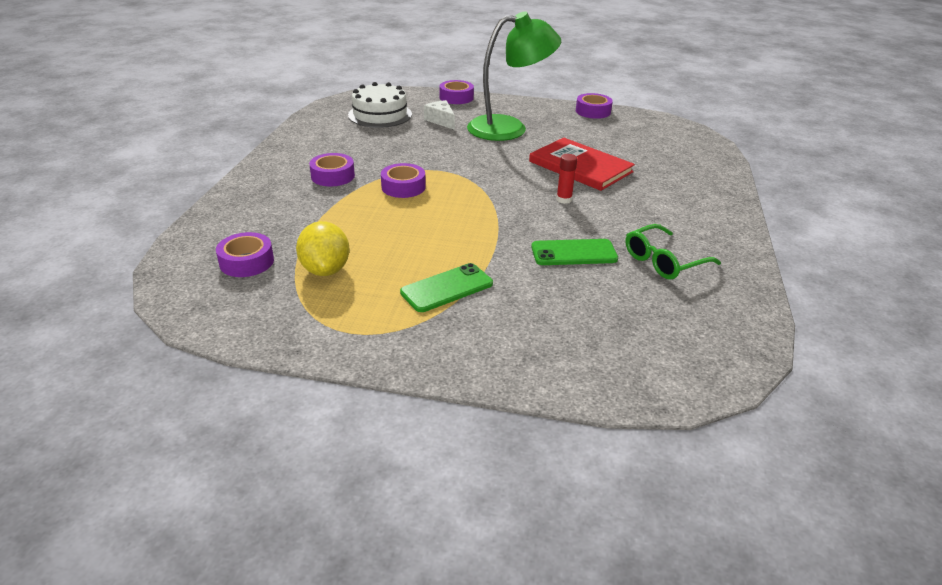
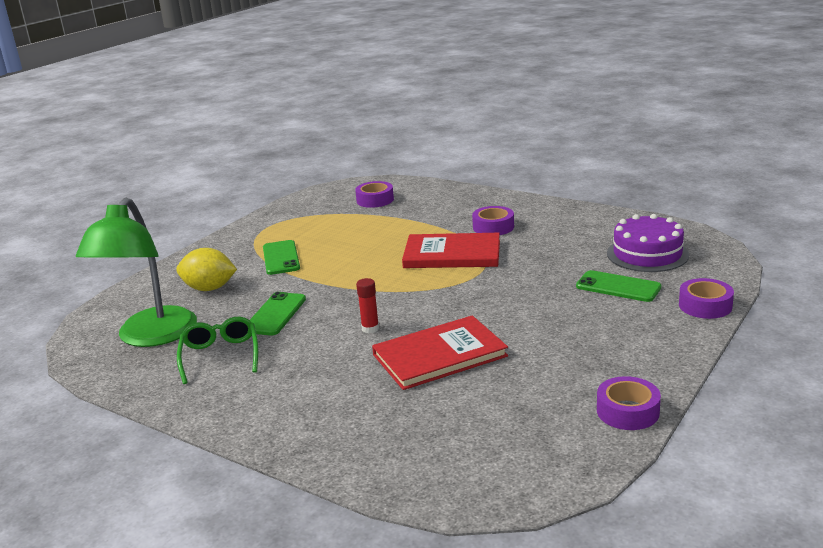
camera: 115 degrees right, 10 degrees down
(325, 270) = (343, 222): yellow lemon -> yellow lemon (209, 288)
(380, 114) = (647, 254): white cake -> purple cake
(403, 187) = (452, 254): purple tape -> red book
(441, 121) = (618, 287): white cheese -> green phone
(509, 128) = (579, 328): green lamp -> green lamp (151, 337)

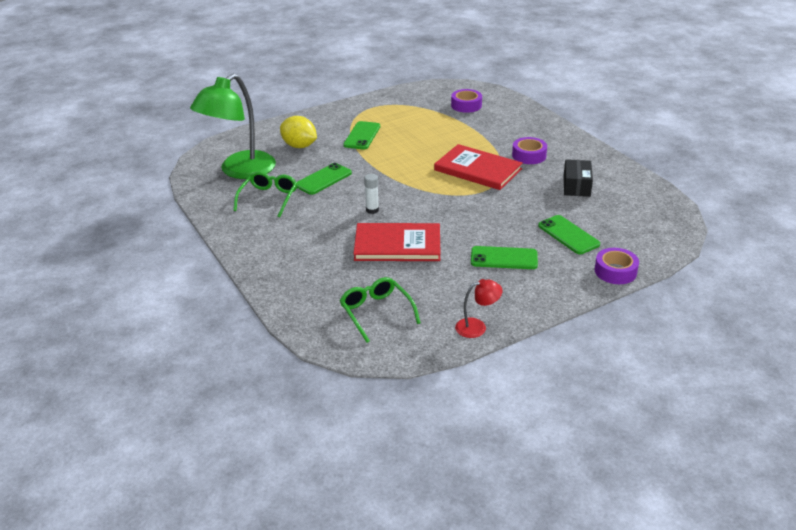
camera: 25 degrees right, 10 degrees up
(370, 329) = (372, 210): red glue stick -> white glue stick
(492, 439) = (376, 313): none -> green glasses
(573, 240) = (576, 186): none -> black box
(576, 330) = (504, 258): none -> green phone
(627, 411) = (477, 327): purple tape -> red lamp
(647, 254) = (619, 215): purple cake -> none

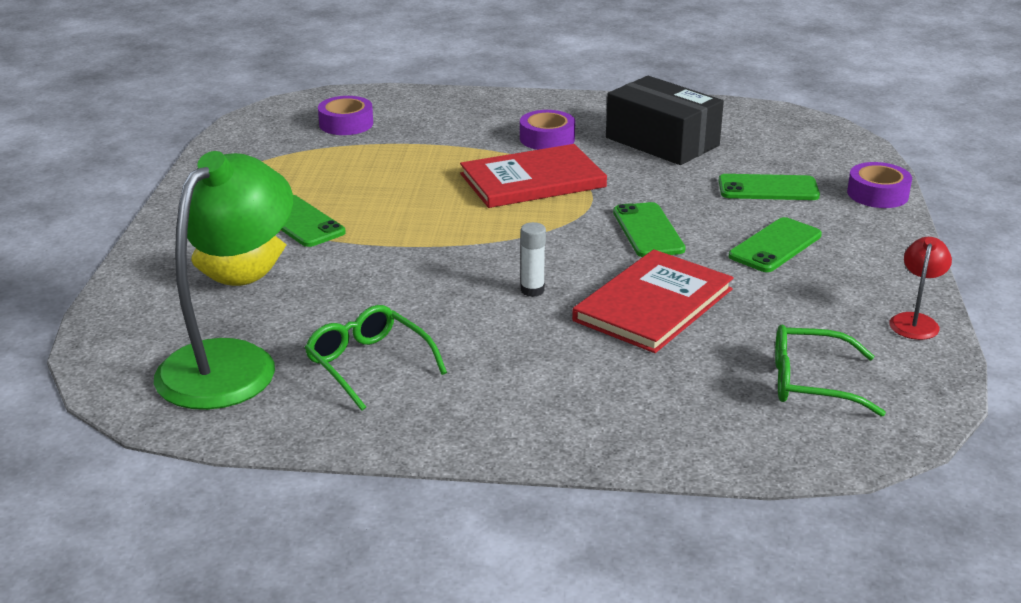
camera: 55 degrees left, 5 degrees down
(240, 171) = (232, 362): green lamp -> green lamp turned 135 degrees counterclockwise
(323, 179) = (382, 297): green phone -> green phone (648, 231)
(576, 186) = (662, 141): black box -> black box, size x1.62

